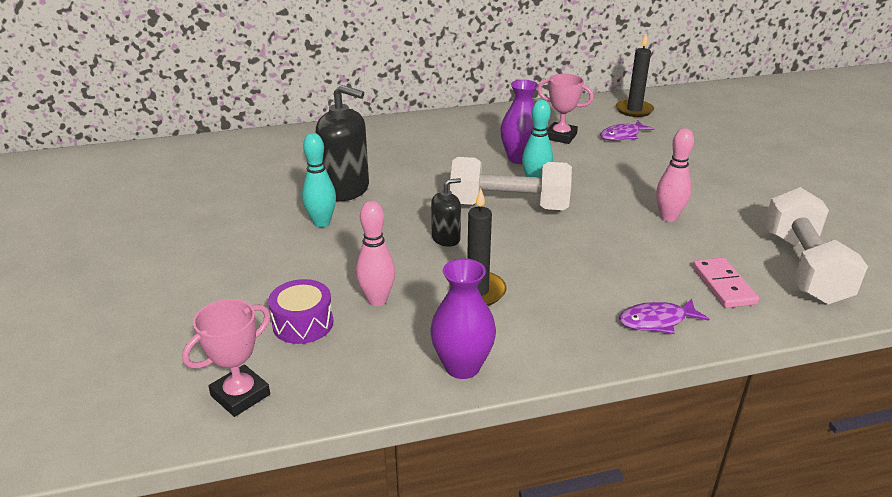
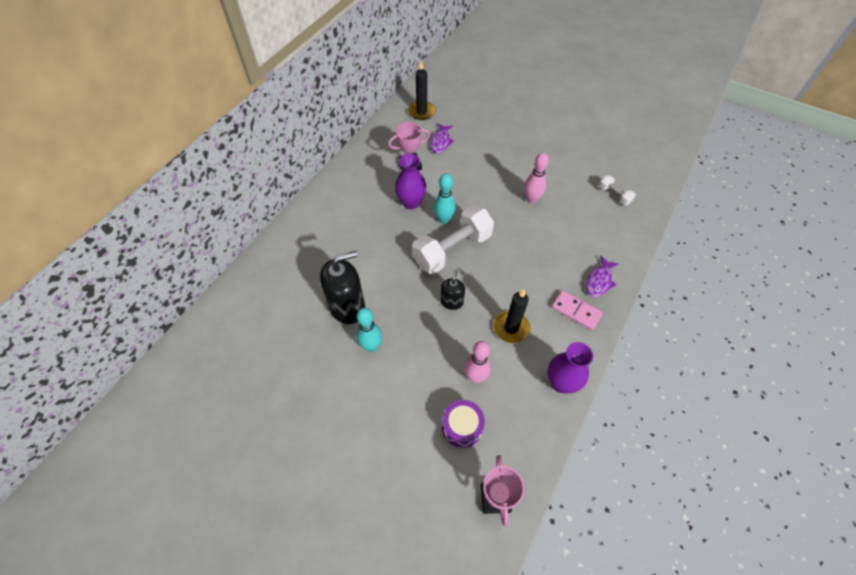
camera: 45 degrees left, 25 degrees up
(723, 285) = (598, 233): pink domino -> pink domino (576, 311)
(803, 267) = (614, 195): white dumbbell -> white dumbbell, size x0.46

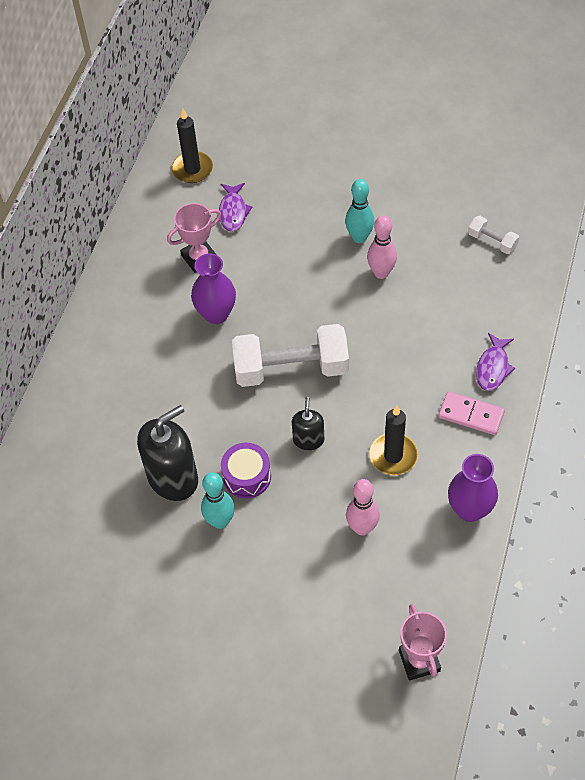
camera: 10 degrees left, 0 degrees up
(444, 220) = (269, 329): turquoise bowling pin -> turquoise bowling pin (359, 237)
(452, 250) = (291, 369): white dumbbell -> white dumbbell turned 45 degrees clockwise
(462, 426) = (360, 591): purple drum -> purple drum (247, 476)

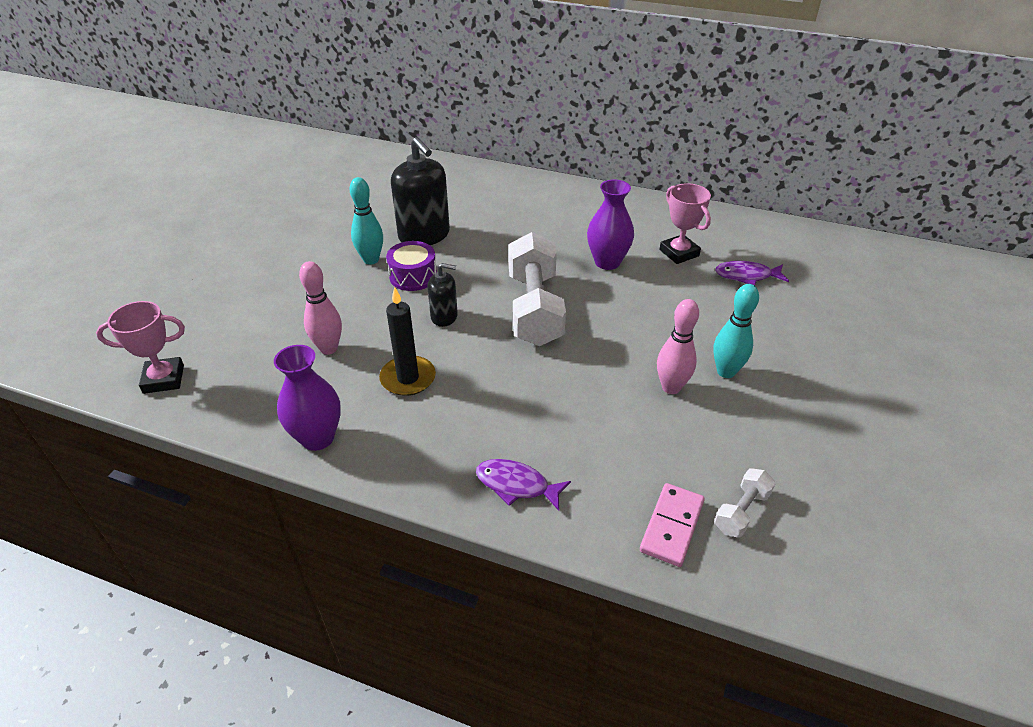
camera: 90 degrees right, 15 degrees down
(192, 169) = (801, 250): black candle -> none
(471, 415) = (447, 453): pink domino -> pink domino (671, 526)

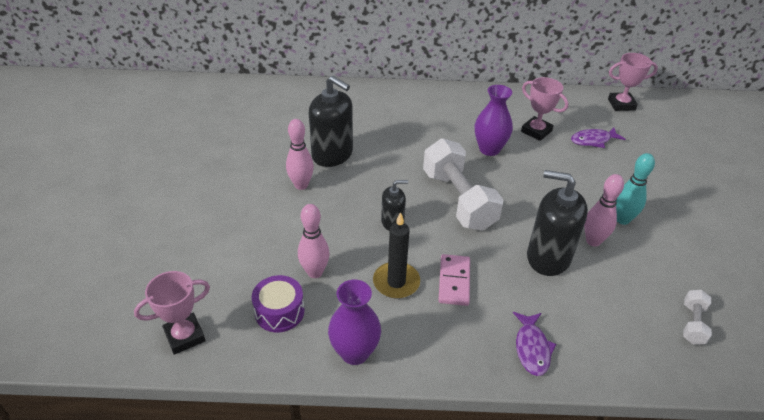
camera: 20 degrees left, 0 degrees up
(371, 260) = (301, 185): turquoise bowling pin -> pink bowling pin
(413, 276) = (345, 192): purple drum -> purple drum (279, 311)
(516, 485) = (532, 348): purple fish -> purple fish turned 90 degrees counterclockwise
(602, 392) = (548, 257): none -> black soap dispenser
(671, 526) = (655, 348): pink domino -> pink domino (454, 281)
(812, 242) = (621, 104): none -> pink trophy

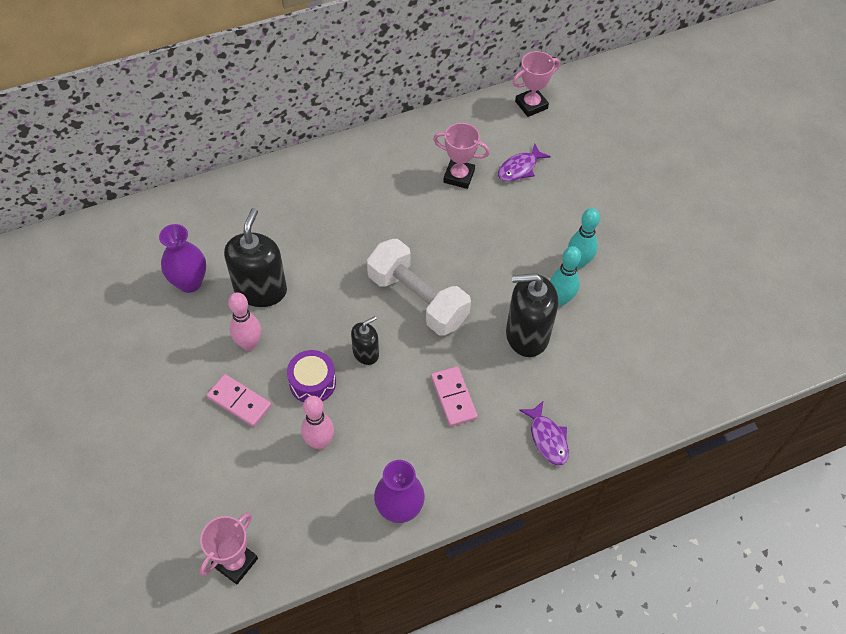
camera: 25 degrees left, 15 degrees up
(268, 220) = (239, 402): none -> pink domino
(279, 311) = (309, 498): purple drum -> purple drum (312, 382)
(332, 154) = (260, 290): black soap dispenser -> black soap dispenser turned 90 degrees counterclockwise
(396, 282) = (401, 420): black candle -> none
(489, 149) = (421, 220): purple vase -> purple vase (189, 282)
(593, 241) = (560, 299): pink bowling pin -> turquoise bowling pin
(692, 324) = (669, 356): white dumbbell -> none

